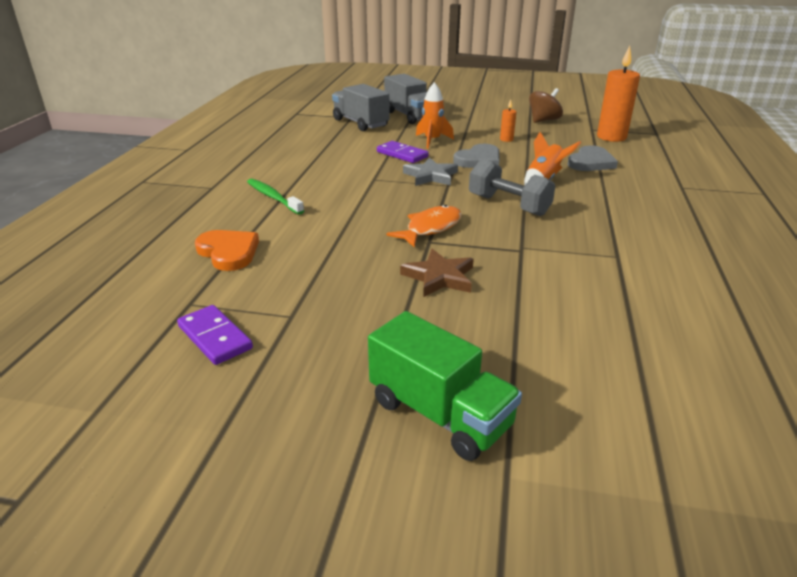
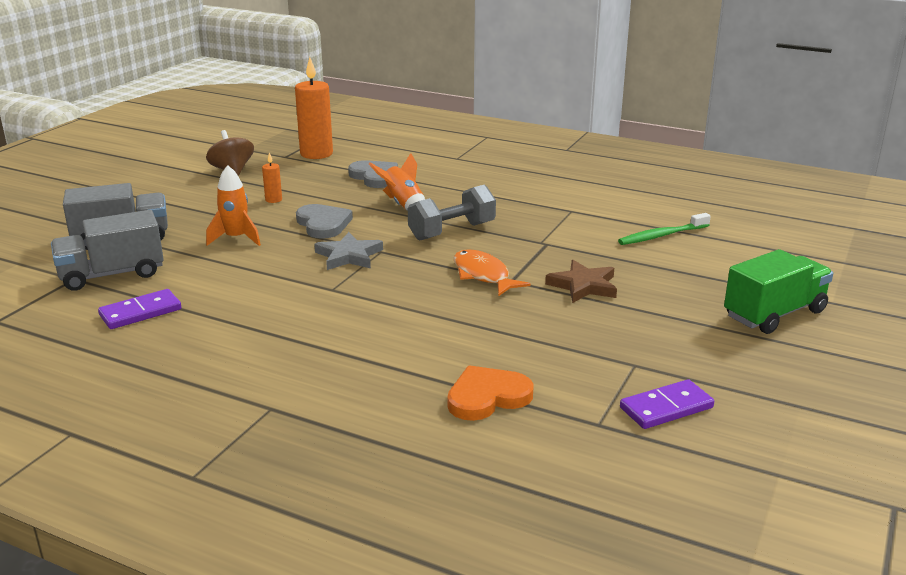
camera: 75 degrees left, 5 degrees down
(273, 197) = (342, 360): green toothbrush -> green toothbrush (662, 236)
(402, 154) = (266, 262): purple domino -> purple domino (140, 312)

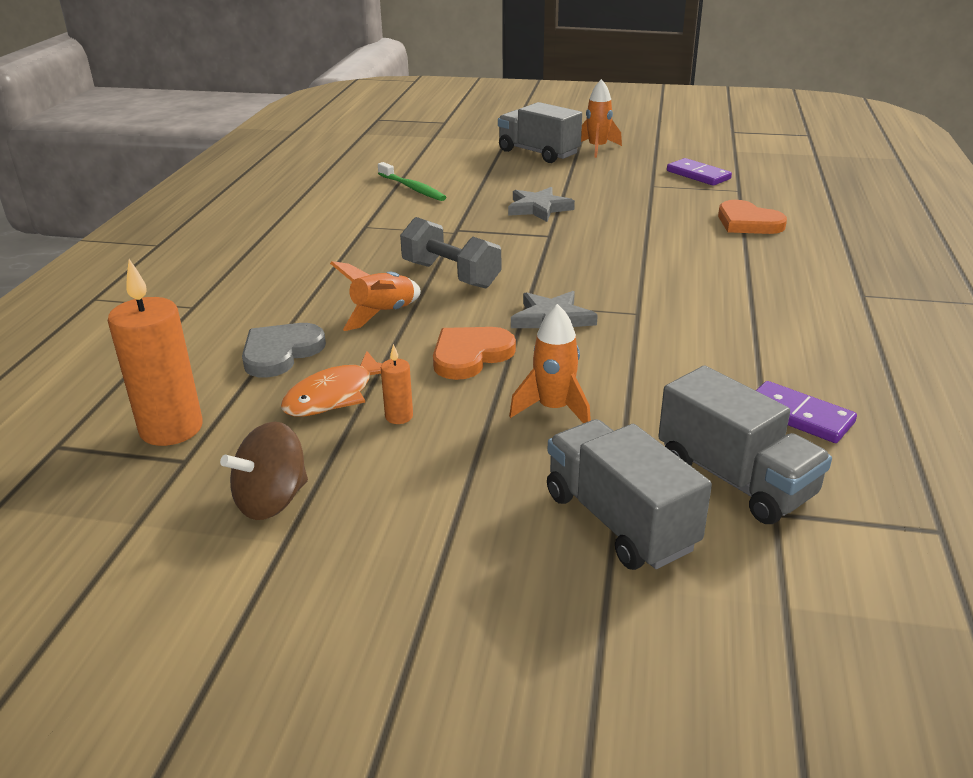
camera: 105 degrees left, 5 degrees up
(323, 224) = (470, 355): grey heart -> orange heart
(483, 275) = (548, 247): orange fish -> orange fish (334, 396)
(583, 286) = (538, 208): brown star -> grey star
(774, 314) = (538, 153): green truck -> grey truck
(791, 357) = (597, 148): none -> orange rocket

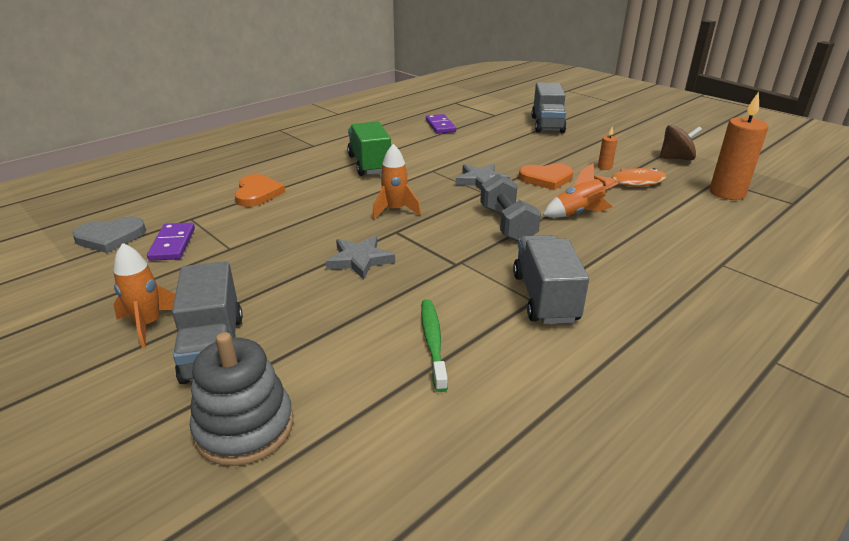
camera: 145 degrees left, 0 degrees up
(280, 353) = (657, 211): grey heart -> grey heart (110, 237)
(465, 143) = (244, 427): none -> grey stacking toy
(553, 409) = (531, 151): orange rocket -> orange rocket (395, 210)
(726, 293) = (369, 164): none -> green truck
(735, 479) = (494, 122): grey truck -> grey truck (545, 298)

